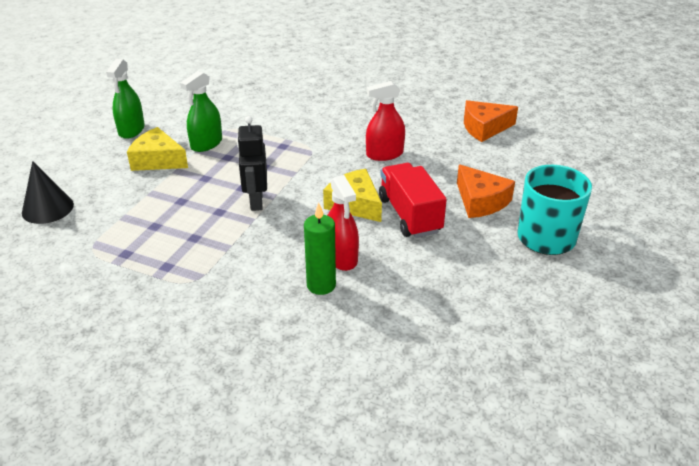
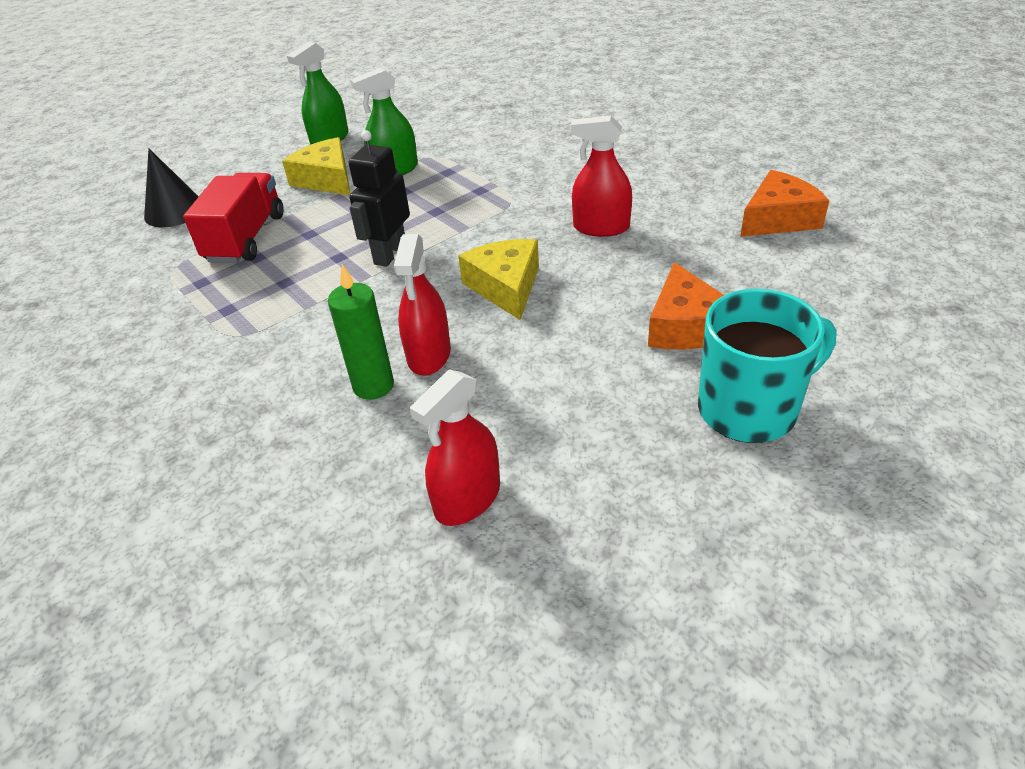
camera: 30 degrees right, 5 degrees up
(410, 215) = (566, 320): red truck -> red truck (246, 238)
(436, 329) = (467, 499): none -> red spray bottle
(484, 128) = (778, 219): orange cheese -> orange cheese turned 135 degrees clockwise

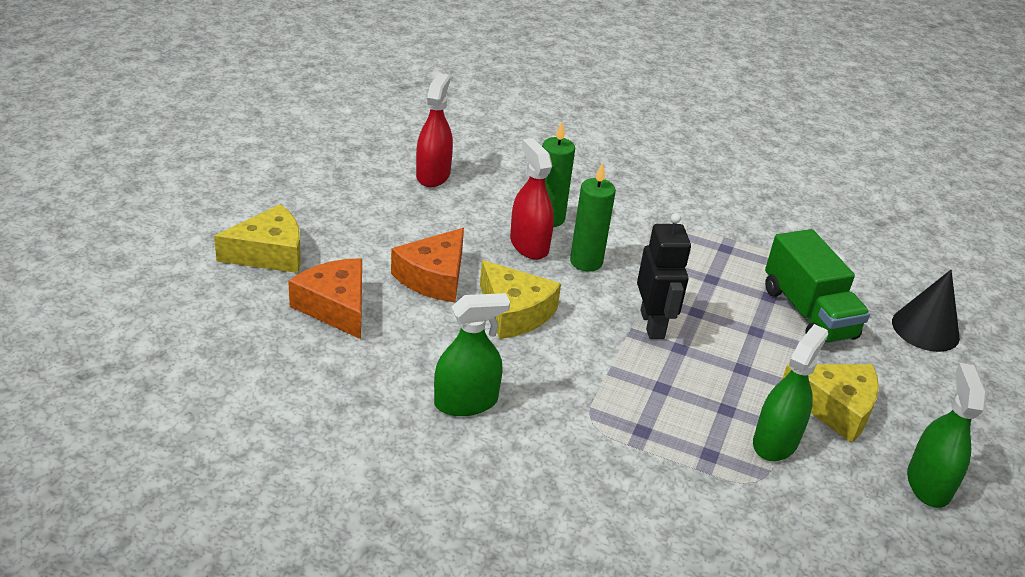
camera: 145 degrees right, 5 degrees down
(246, 238) = (808, 313): red truck -> green truck
(387, 323) = (586, 262): none -> green candle
(601, 227) = (466, 402): red spray bottle -> green spray bottle
(749, 409) = (269, 253): turquoise mug -> yellow cheese
(778, 219) = (266, 459): orange cheese -> orange cheese (434, 277)

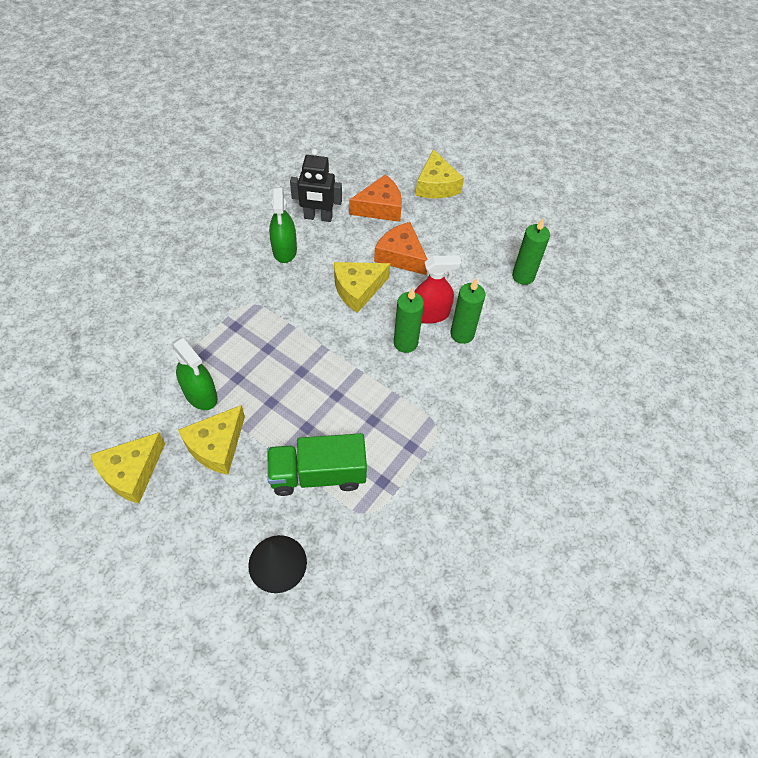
camera: 105 degrees right, 20 degrees up
(433, 175) = (523, 276): red spray bottle -> green candle
(652, 324) = (329, 363): black robot -> black robot (318, 217)
(928, 484) = (132, 472): green spray bottle -> yellow cheese

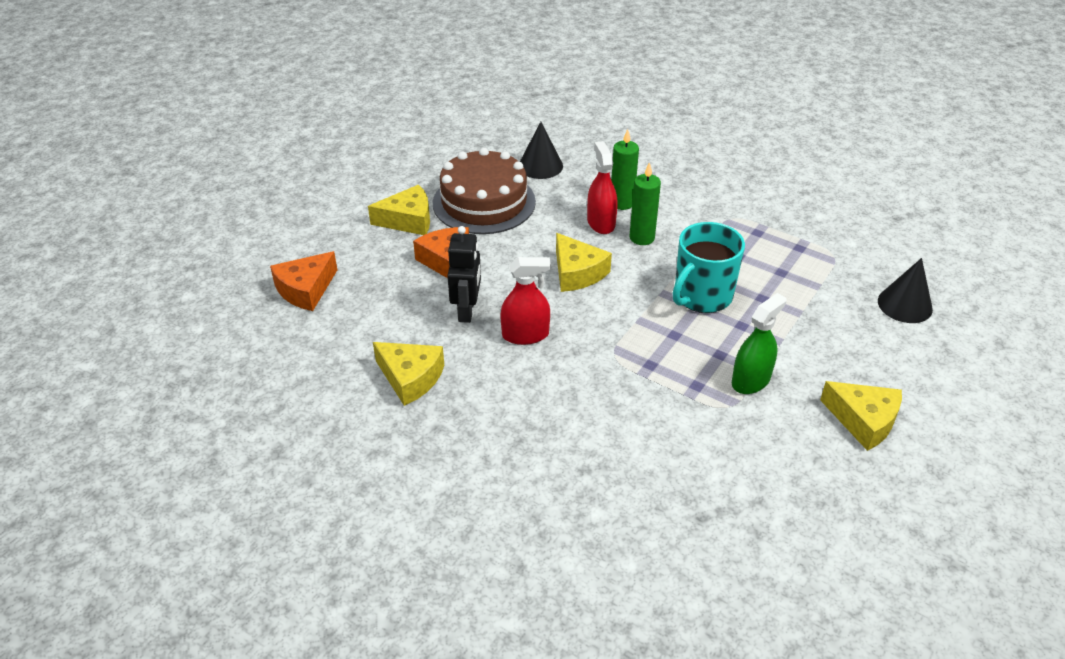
camera: 90 degrees left, 15 degrees down
(216, 445) = (807, 359): yellow cheese -> yellow cheese (410, 378)
(284, 250) = (525, 335): green spray bottle -> red spray bottle
(315, 377) = (702, 296): none -> turquoise mug
(318, 474) = (809, 286): green truck -> none
(401, 256) = (523, 243): orange cheese -> orange cheese (306, 289)
(462, 233) = (484, 202): none -> brown cake
(523, 276) = (540, 166): green candle -> black cone

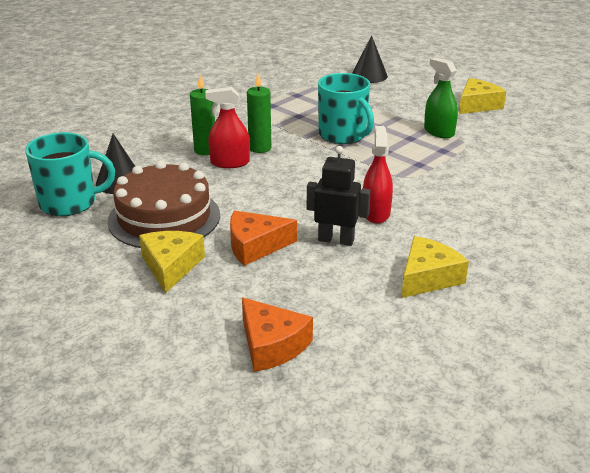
camera: 80 degrees left, 10 degrees down
(496, 149) = (69, 203): none -> turquoise mug
(577, 273) = (297, 181): yellow cheese -> none

